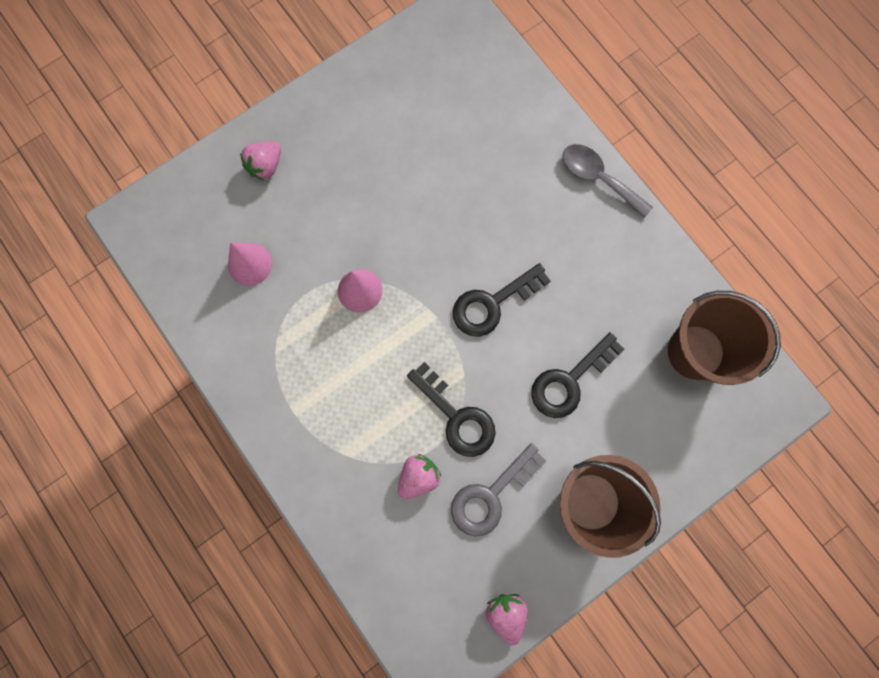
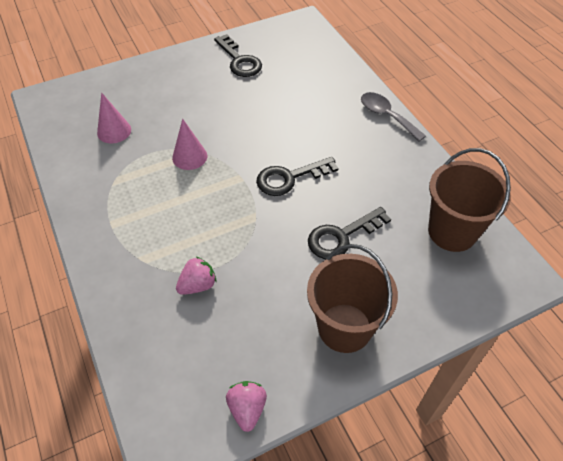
camera: 10 degrees right, 25 degrees down
(265, 166) = (146, 81): pink strawberry -> none
(456, 416) = (242, 247): black key -> black key (239, 60)
(491, 495) = (256, 309): grey key -> none

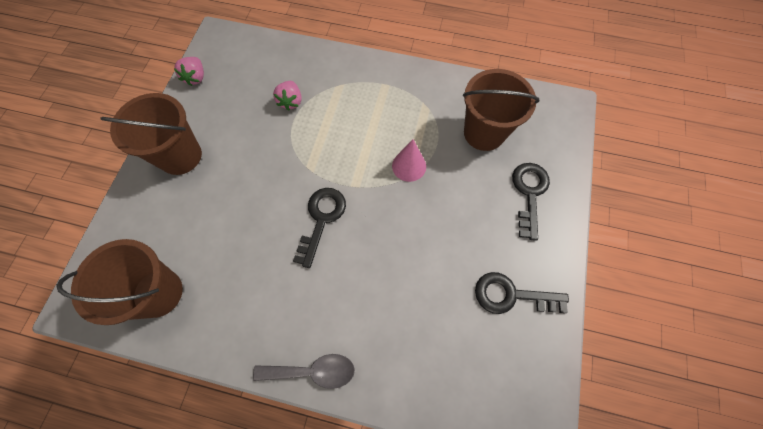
camera: 130 degrees right, 15 degrees up
(114, 131) = (484, 133): pink cone -> brown bucket
(247, 409) = (196, 78): pink strawberry -> pink strawberry turned 60 degrees clockwise
(342, 236) = (237, 210): black key -> black key (529, 194)

